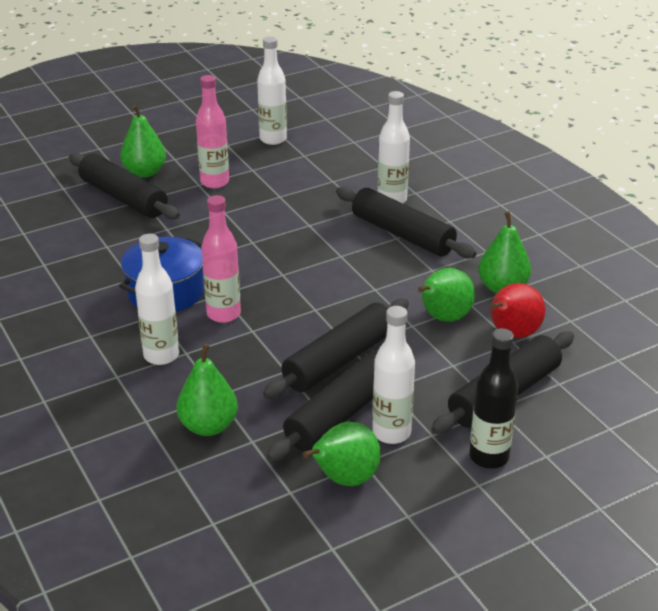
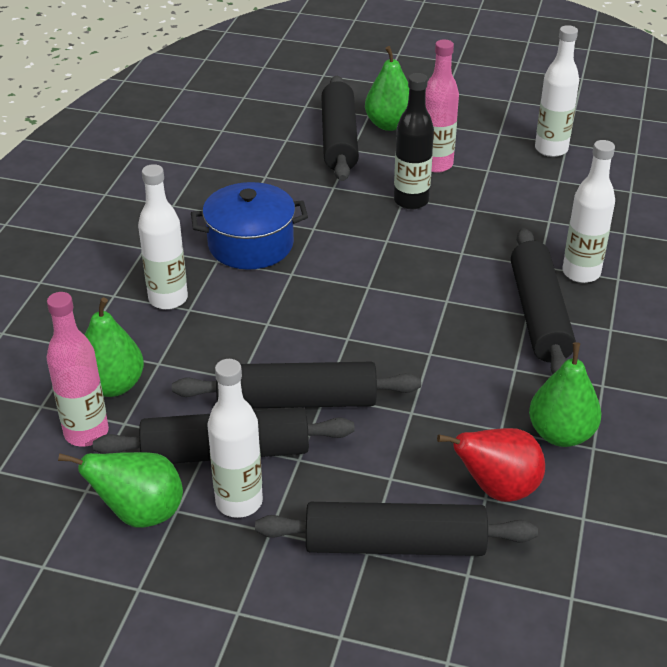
camera: 45 degrees right, 5 degrees up
(223, 314) = (266, 293): pink bottle -> pink bottle (86, 433)
(443, 318) = (452, 425): green pear -> none
(489, 457) = (286, 593): black bottle -> black bottle (411, 201)

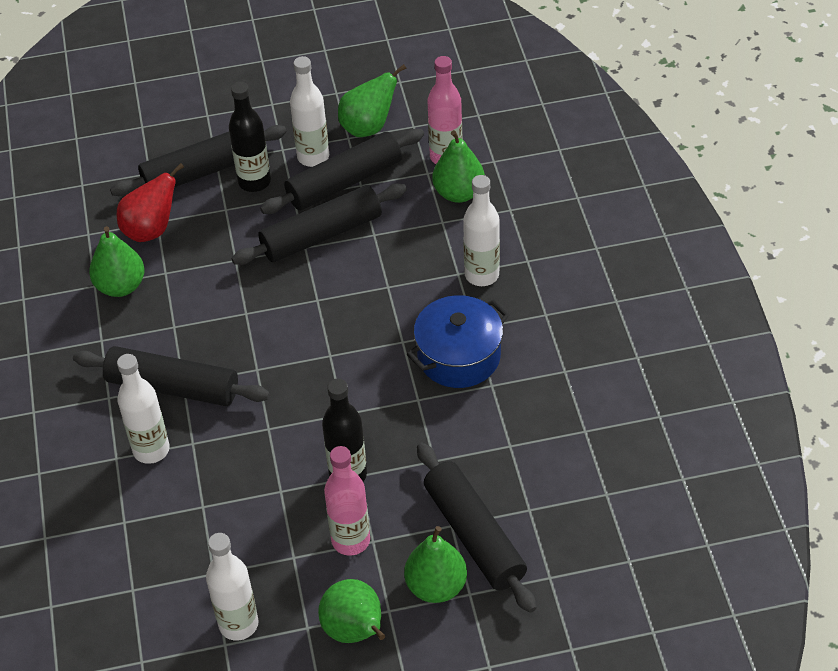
camera: 155 degrees right, 10 degrees up
(334, 499) = (254, 182): none -> black bottle
(464, 122) = (355, 631): none -> green pear
(539, 314) = (173, 387): black rolling pin -> black rolling pin turned 45 degrees counterclockwise

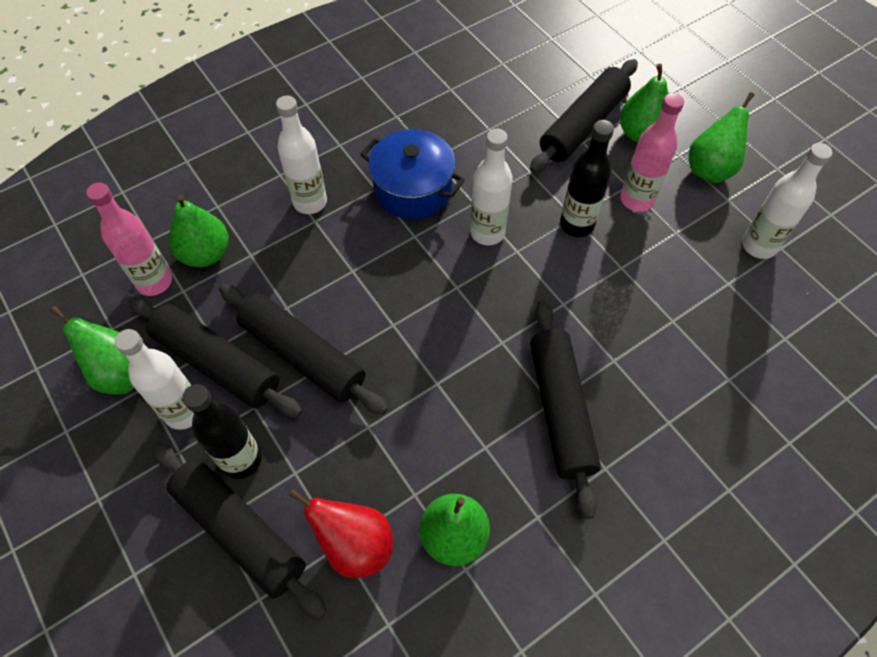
camera: 115 degrees left, 10 degrees up
(151, 450) = (642, 394): white bottle -> white bottle (487, 232)

